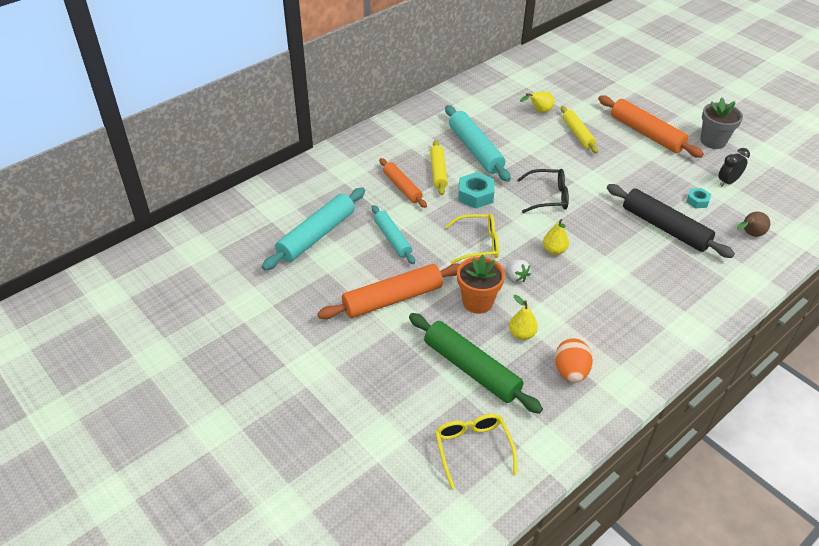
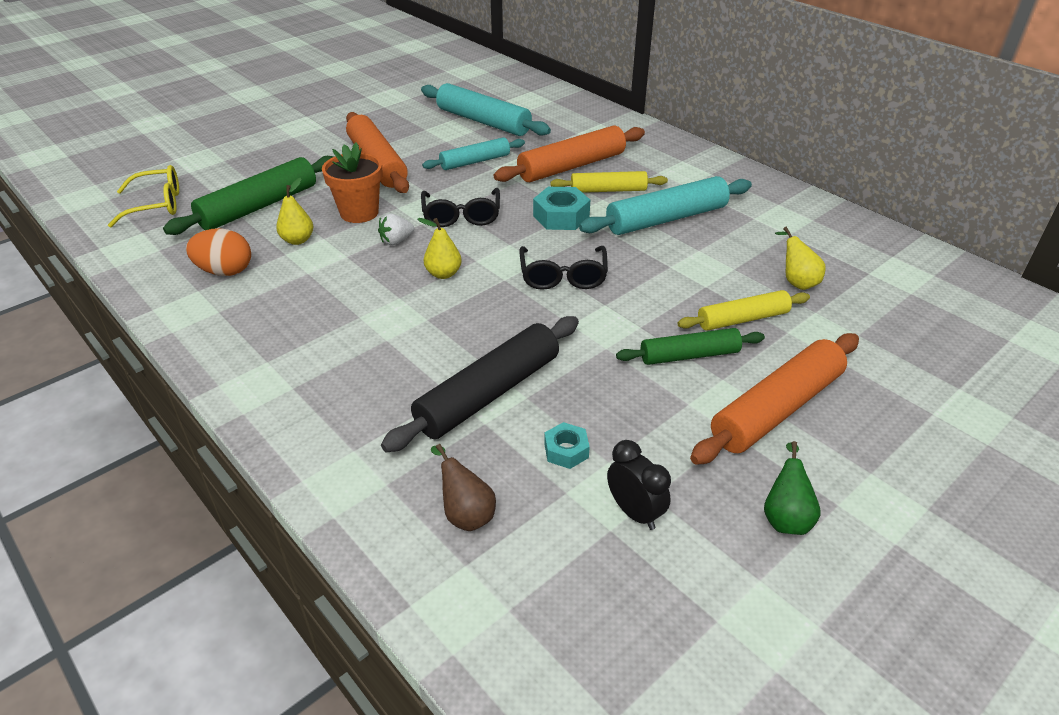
camera: 90 degrees right, 5 degrees down
(402, 187) = (572, 166): orange rolling pin -> orange rolling pin, size x1.60
(478, 244) = (461, 215): yellow glasses -> black glasses
(613, 155) = (689, 355): none -> green rolling pin
(713, 141) = (785, 517): grey flower pot -> green pear

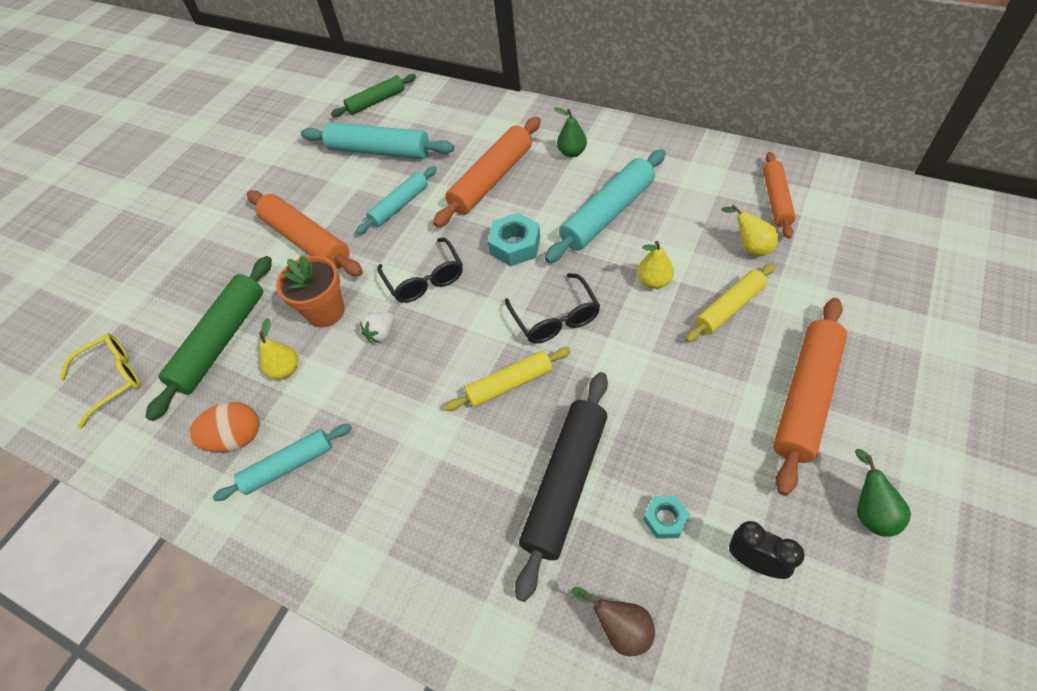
camera: 15 degrees left, 15 degrees up
(254, 302) = (288, 465): none -> turquoise rolling pin
(443, 274) = (447, 357): yellow pear -> yellow pear (653, 281)
(608, 190) = (539, 197): yellow rolling pin -> yellow rolling pin (509, 384)
(662, 167) = (572, 152): none -> green pear
(689, 355) = (708, 367): green rolling pin -> green rolling pin (376, 102)
(849, 255) = (776, 200): none -> orange rolling pin

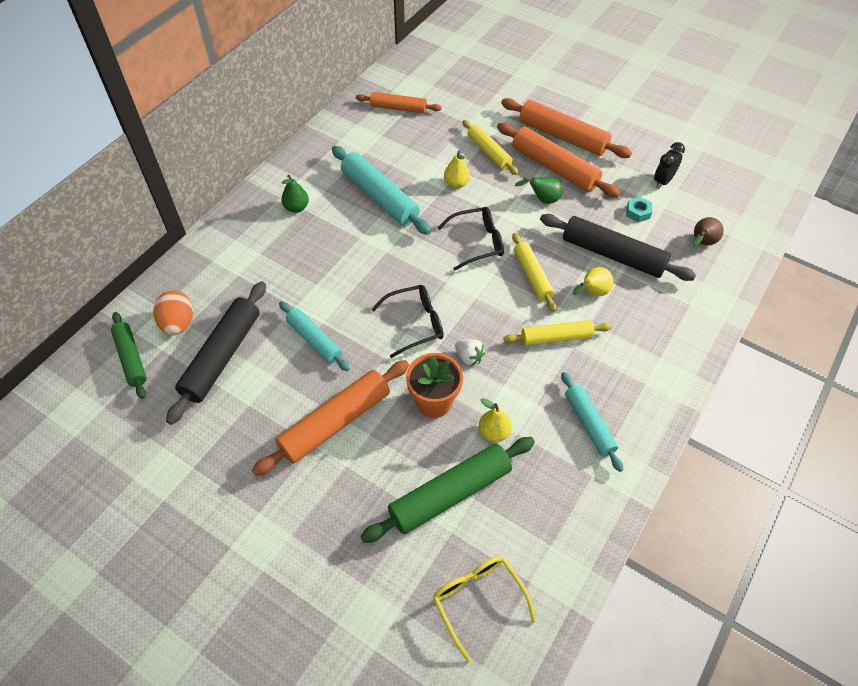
camera: 90 degrees left, 0 degrees up
(222, 341) = (450, 493): green rolling pin -> green rolling pin turned 60 degrees counterclockwise
(236, 438) = (560, 468): orange egg -> orange egg (178, 324)
(379, 151) = (222, 356): turquoise rolling pin -> black rolling pin
(413, 420) = (556, 337): none -> yellow rolling pin
(492, 180) = (308, 266): orange rolling pin -> orange rolling pin (554, 167)
(515, 245) = (395, 258): turquoise nut -> none
(750, 247) = (438, 131): yellow pear -> yellow pear (592, 293)
(869, 511) = (635, 132): green pear -> green pear (542, 200)

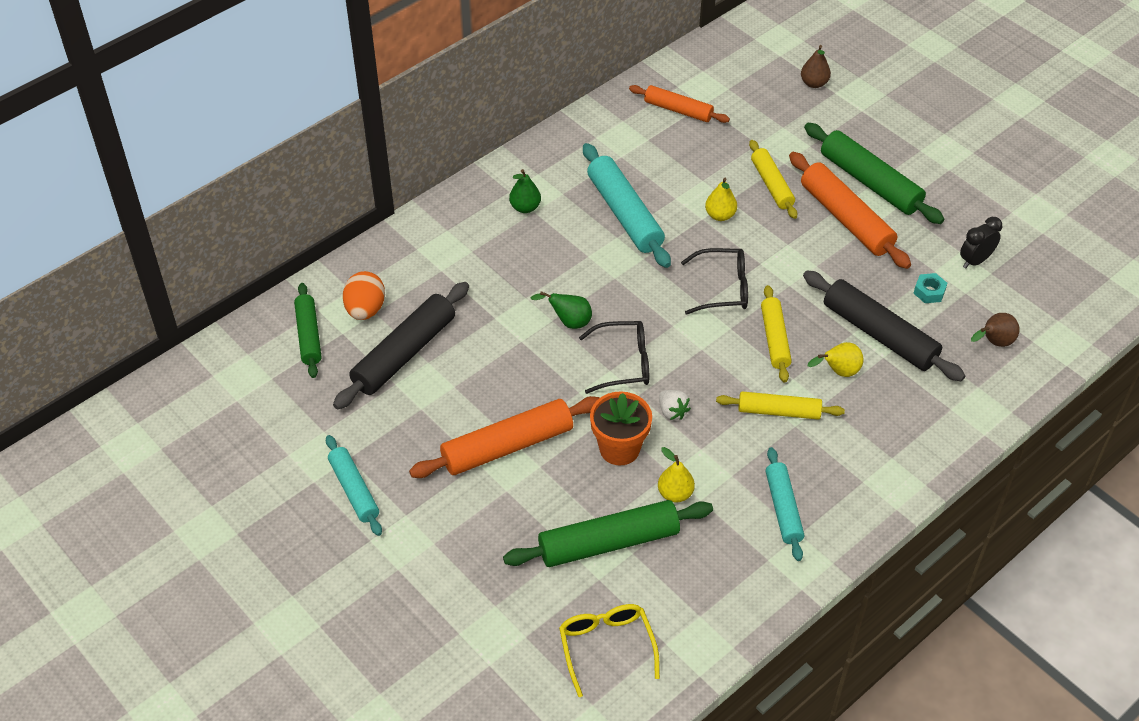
camera: 15 degrees right, 5 degrees down
(314, 340) = (507, 357): turquoise rolling pin -> turquoise rolling pin (354, 490)
(495, 70) = (814, 83): none -> brown pear
(542, 200) = (817, 254): green pear -> green pear (569, 322)
(563, 136) = (870, 182): orange rolling pin -> green rolling pin

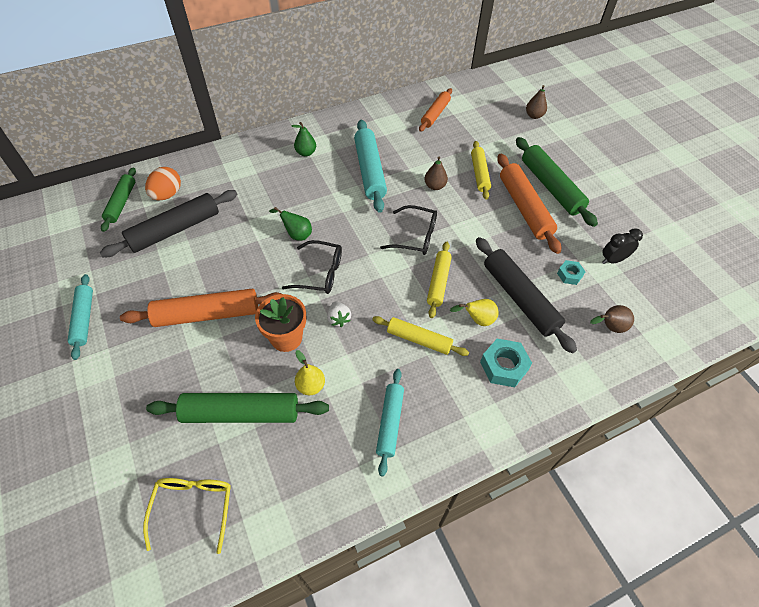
camera: 15 degrees right, 5 degrees up
(678, 110) = (435, 114): orange rolling pin -> orange rolling pin turned 75 degrees clockwise
(720, 215) = (435, 186): yellow pear -> brown pear
(888, 416) = (504, 366): none -> turquoise nut

